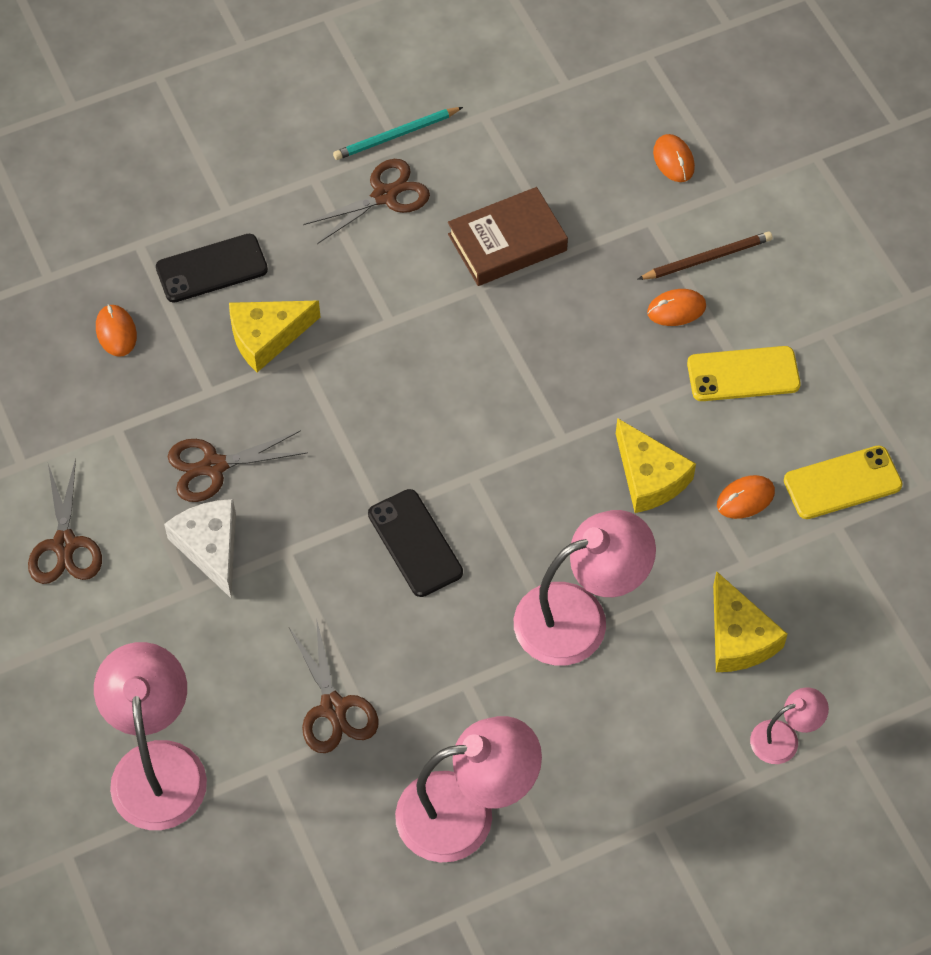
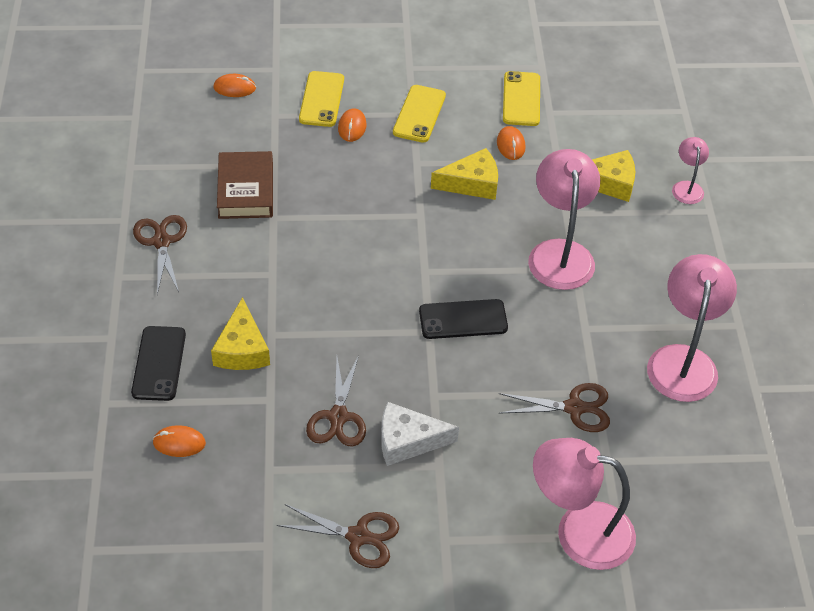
camera: 70 degrees left, 10 degrees down
(396, 136) = (113, 218): turquoise pencil -> none
(707, 258) = (322, 99): brown pencil -> yellow phone

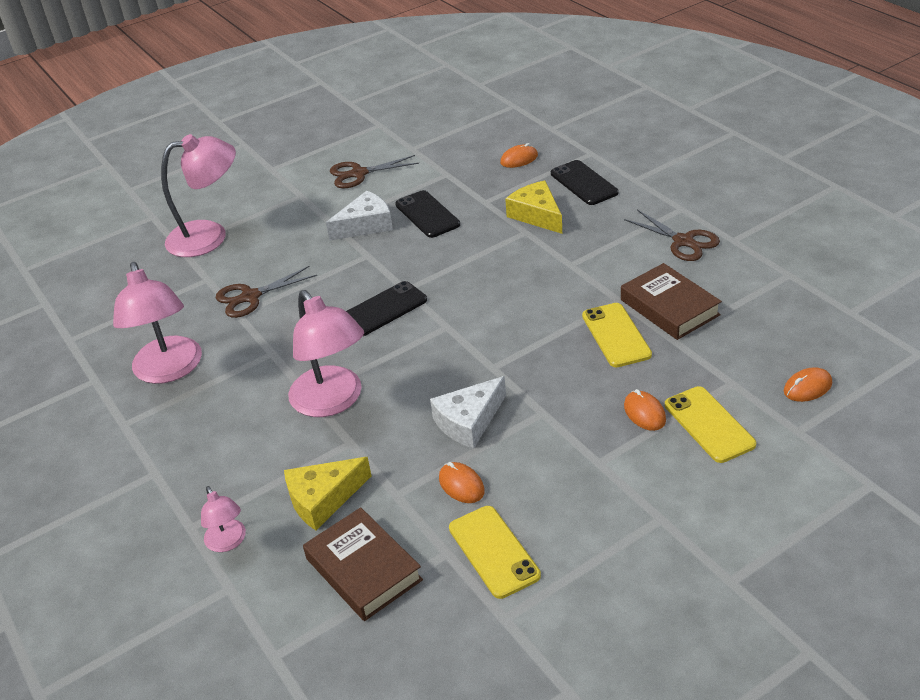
camera: 155 degrees right, 10 degrees down
(338, 417) = (427, 214): brown scissors -> black phone
(419, 114) = (591, 466): yellow phone -> yellow phone (616, 335)
(472, 183) = (469, 421): yellow cheese -> white cheese
(606, 128) = (363, 569): none -> brown book

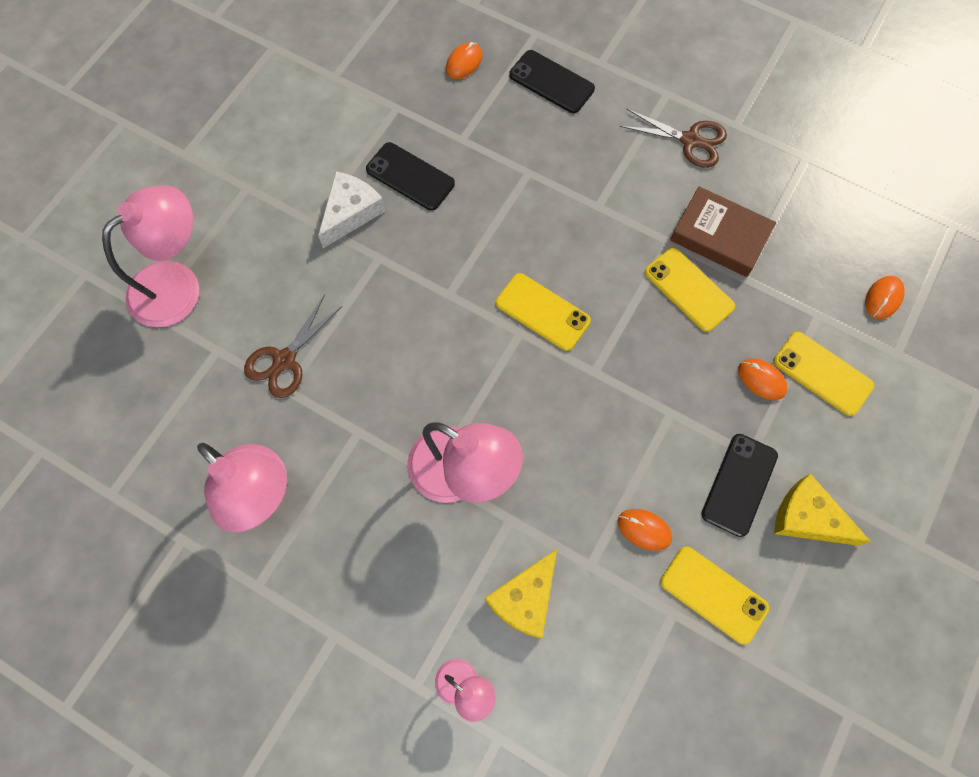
camera: 30 degrees left, 30 degrees up
(359, 174) = (296, 134): brown scissors -> none
(363, 569) = (610, 664): brown book -> none
(384, 309) = (442, 330): black phone -> black phone (739, 484)
(469, 421) = (609, 449): white cheese -> none
(475, 318) = (542, 312): none -> yellow phone
(536, 215) = (527, 144): yellow cheese -> yellow cheese (807, 518)

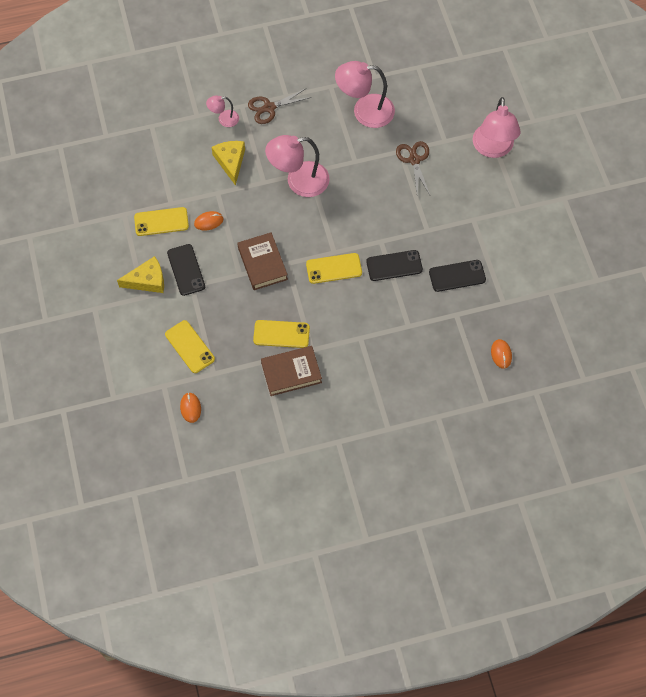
camera: 135 degrees right, 5 degrees down
(350, 213) = (462, 237): white cheese -> none
(551, 82) = (449, 382): black phone -> black phone (394, 265)
(627, 400) = (262, 263): none -> brown book
(690, 140) = (351, 411): brown scissors -> brown scissors (269, 108)
(761, 380) = (214, 321): orange mouse -> none
(822, 373) = (190, 347): yellow phone -> yellow phone turned 60 degrees clockwise

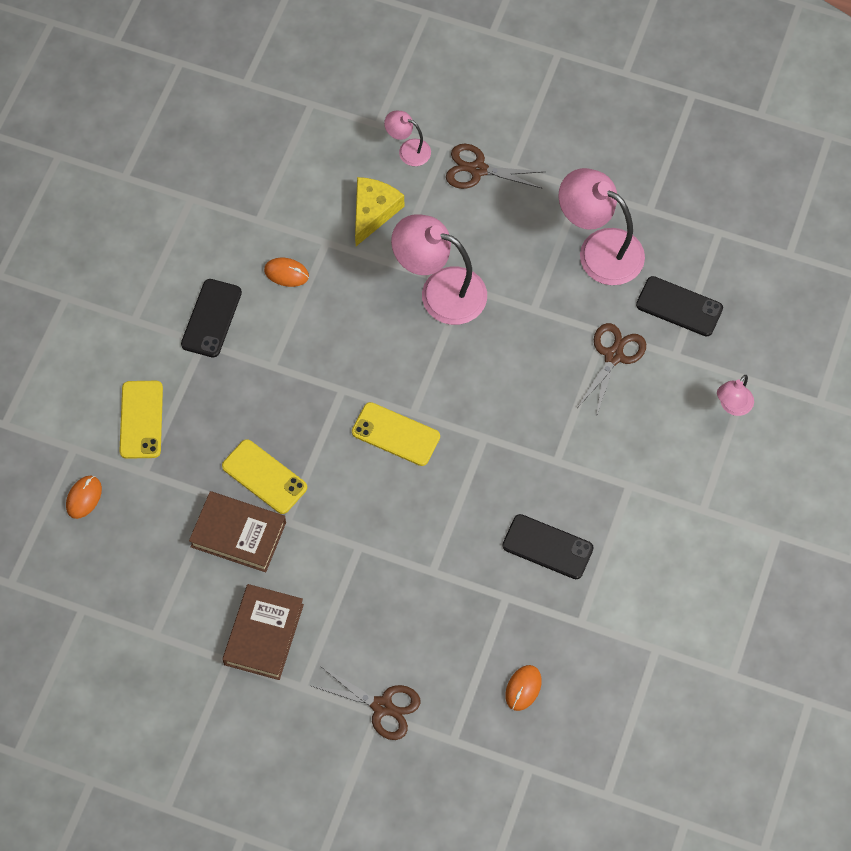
camera: 35 degrees right, 0 degrees up
(147, 280) = (155, 302): yellow cheese -> none
(161, 222) = (228, 237): yellow phone -> none
(262, 263) = (311, 370): brown book -> brown book (263, 634)
(394, 265) = (476, 480): black phone -> black phone (679, 306)
(437, 411) = (382, 706): none -> brown scissors
(493, 149) = (732, 406): pink lamp -> pink lamp, size x0.50

